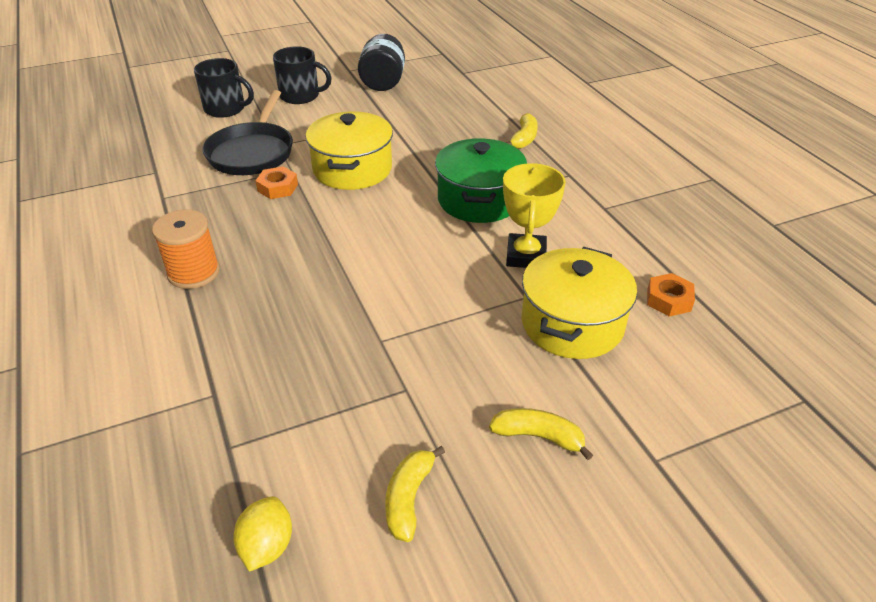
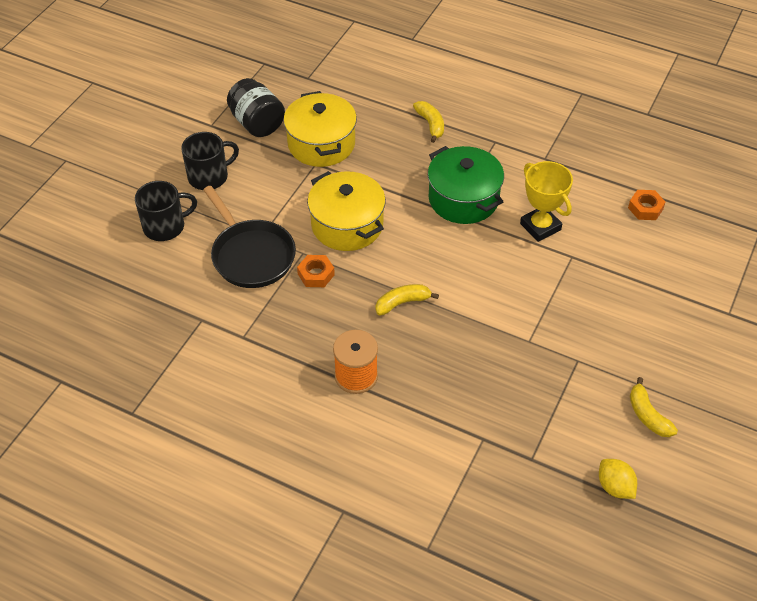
camera: 40 degrees left, 10 degrees up
(538, 436) = (668, 339): yellow banana -> yellow banana (402, 303)
(572, 323) = (614, 259): yellow pot -> yellow pot (321, 144)

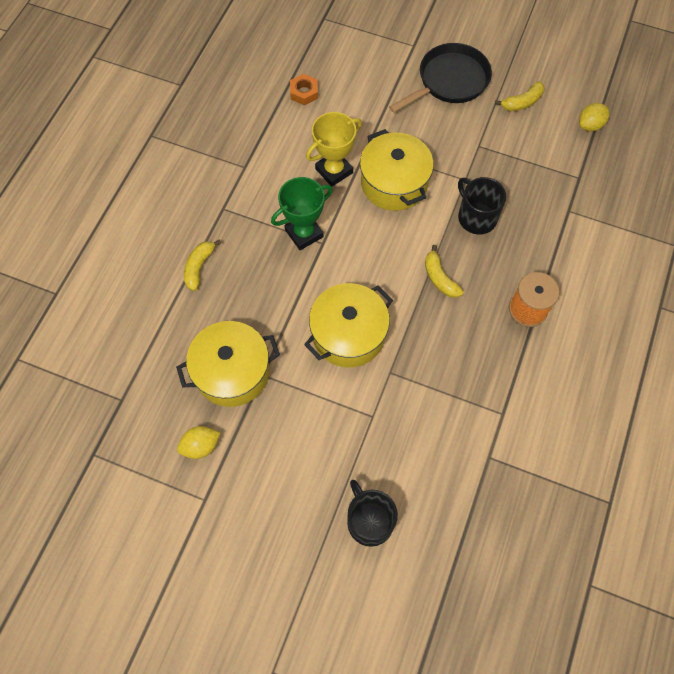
camera: 95 degrees left, 15 degrees up
(209, 176) = (289, 486): black mug -> black mug (476, 217)
(251, 255) = (399, 422): black pan -> black pan (449, 81)
(257, 123) = (201, 446): black jar -> yellow lemon
(316, 274) = (416, 356): orange nut -> none
(430, 124) = (199, 267): yellow banana -> yellow banana turned 45 degrees counterclockwise
(463, 199) = (304, 233): green pot -> green trophy
(524, 276) = (394, 183): none -> yellow pot

